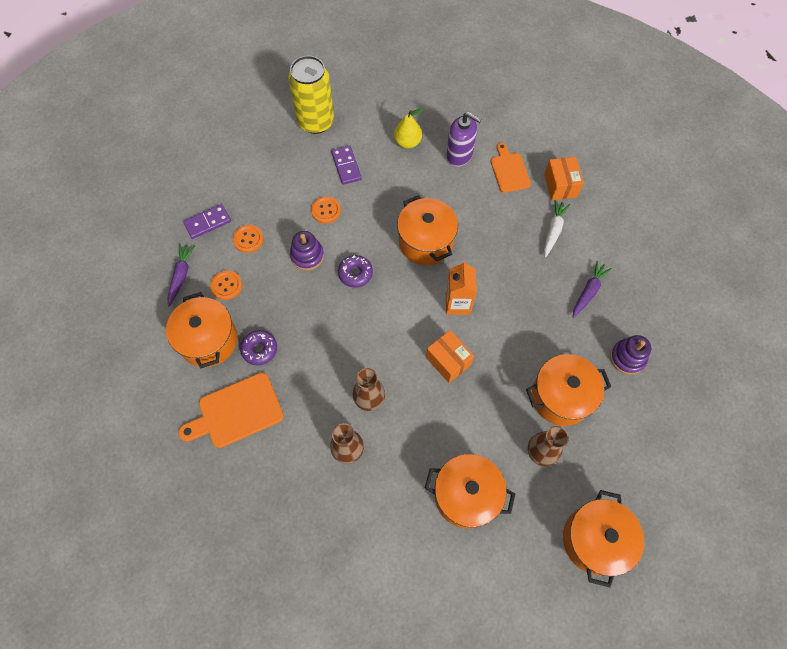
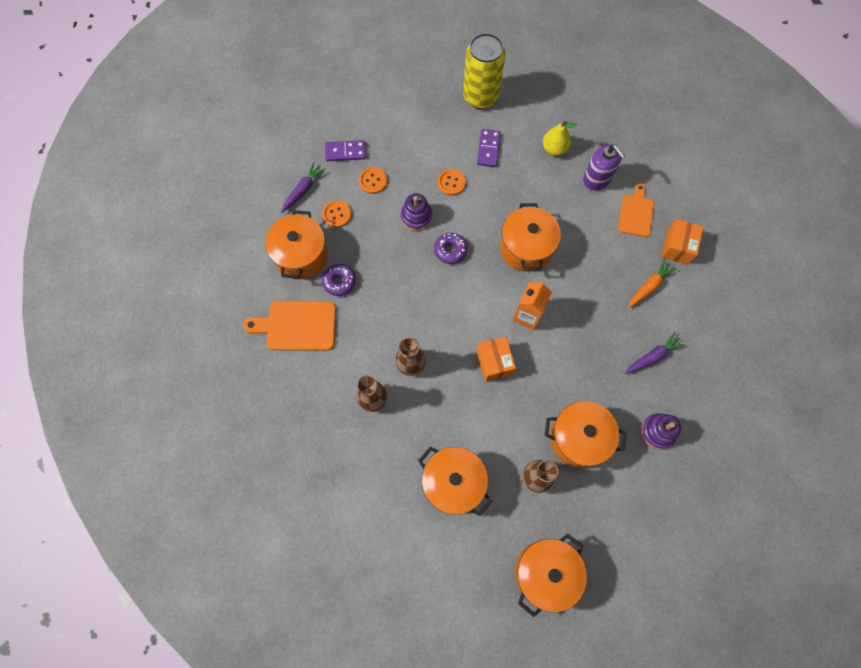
camera: 25 degrees right, 5 degrees up
(553, 230) = (649, 286): white carrot -> orange carrot

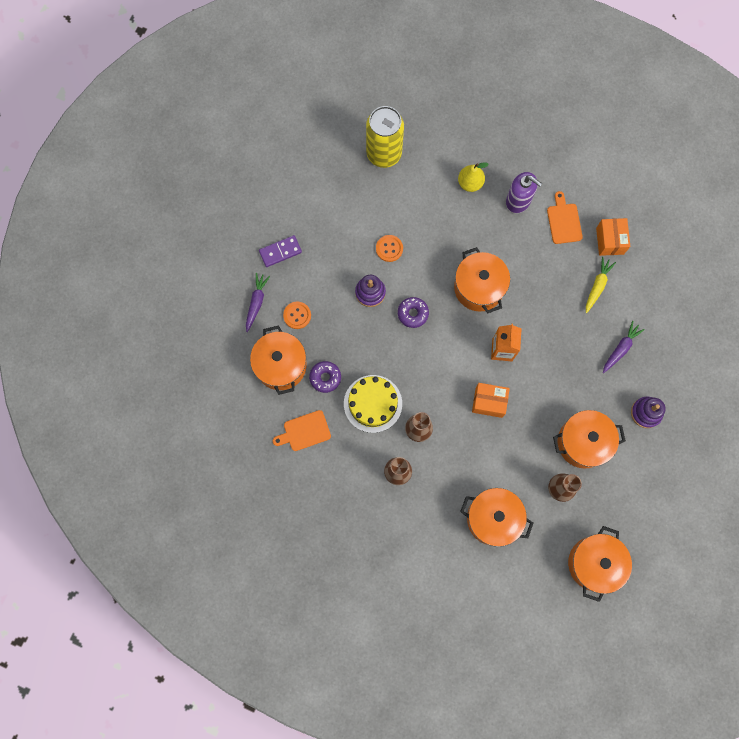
camera: 20 degrees left, 5 degrees up
(297, 326) = (304, 431): orange cutting board -> orange cutting board, size x0.66
(373, 181) = (317, 272): orange button -> none
(376, 322) = (373, 403): none -> yellow cake
(488, 149) = (410, 204): purple domino -> none
(494, 362) = (489, 402): orange box -> orange box turned 45 degrees counterclockwise
(649, 286) = (597, 286): orange carrot -> yellow carrot

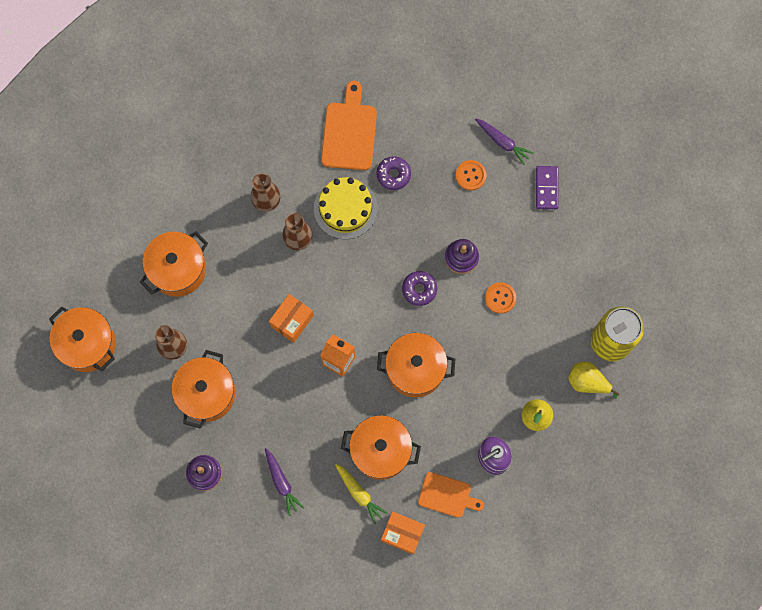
camera: 115 degrees right, 0 degrees up
(281, 365) = (426, 138): orange pot -> orange pot (380, 451)
(304, 431) = (349, 132): orange cutting board -> orange cutting board, size x1.51
(424, 157) = (587, 382): none -> yellow pear

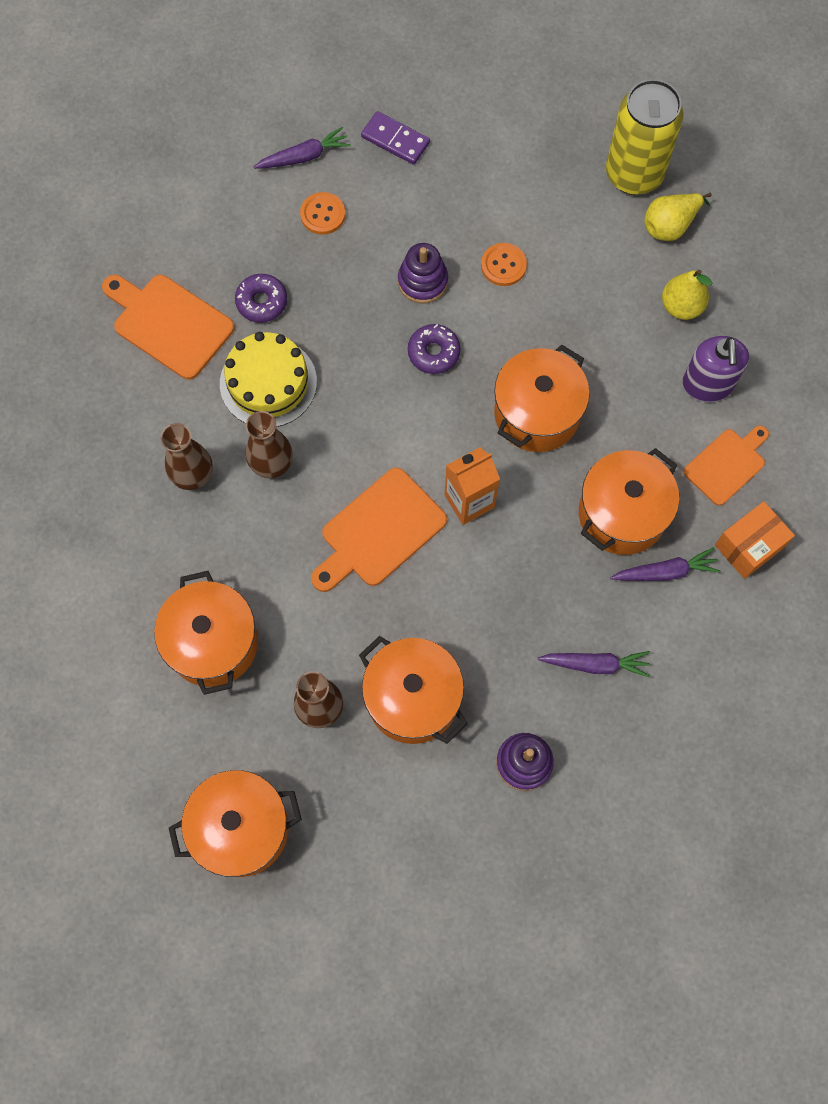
camera: 60 degrees left, 5 degrees down
(292, 321) = (379, 531): orange box -> orange cutting board
(359, 493) = (665, 571): yellow carrot -> purple carrot

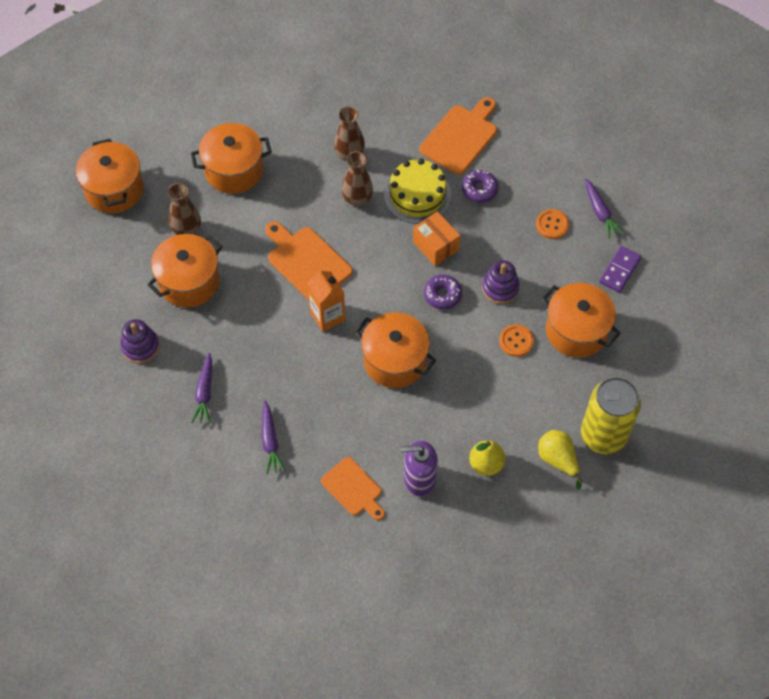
camera: 90 degrees right, 10 degrees down
(622, 514) = (315, 414): orange pot -> orange pot (576, 331)
(749, 546) = (287, 500): orange box -> orange box (435, 246)

